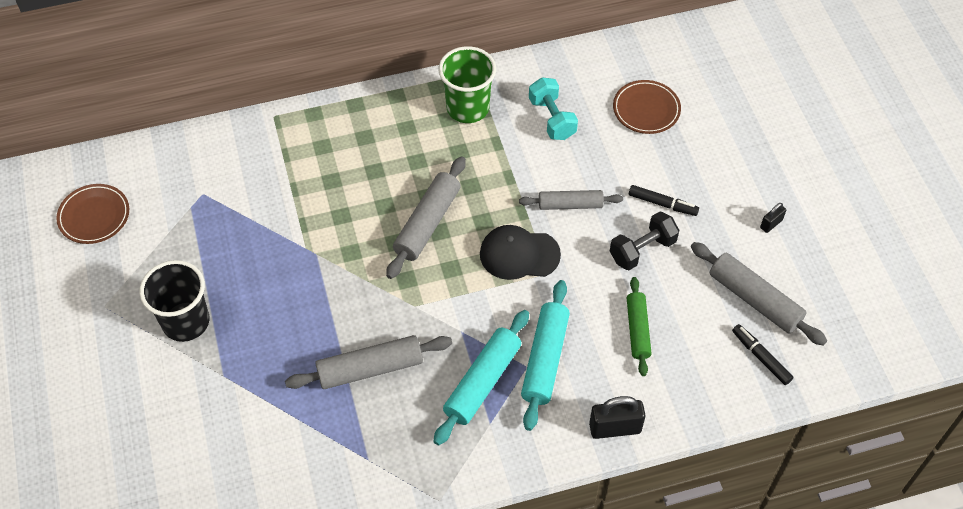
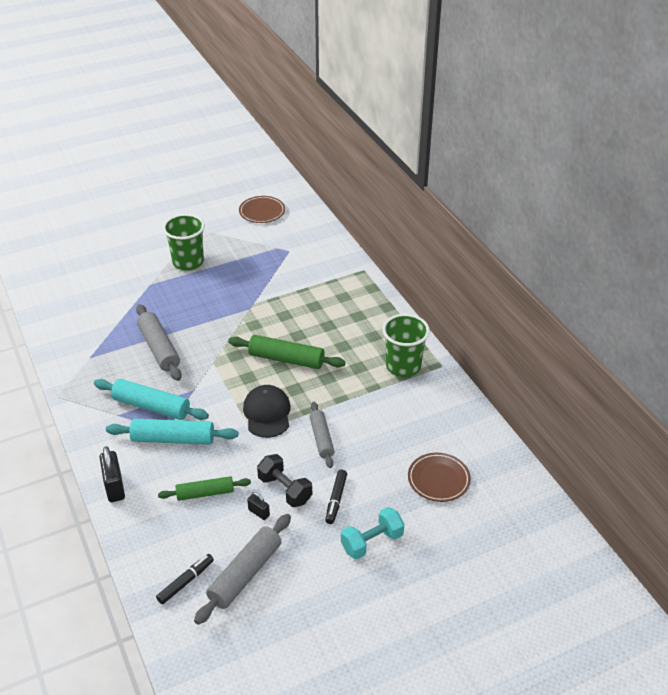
camera: 80 degrees right, 15 degrees down
(186, 322) = (188, 262): black cup -> green cup
(427, 223) = (286, 359): grey rolling pin -> green rolling pin
(552, 119) = (408, 418): turquoise dumbbell -> turquoise dumbbell (372, 542)
(771, 224) = (331, 583): black padlock -> black padlock (259, 512)

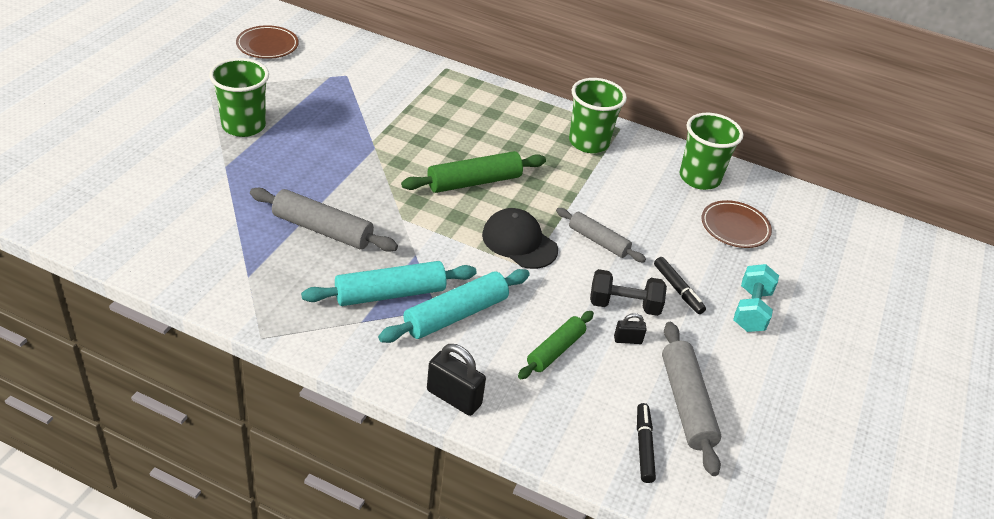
camera: 45 degrees left, 0 degrees up
(458, 430) = (699, 178): none -> green cup

